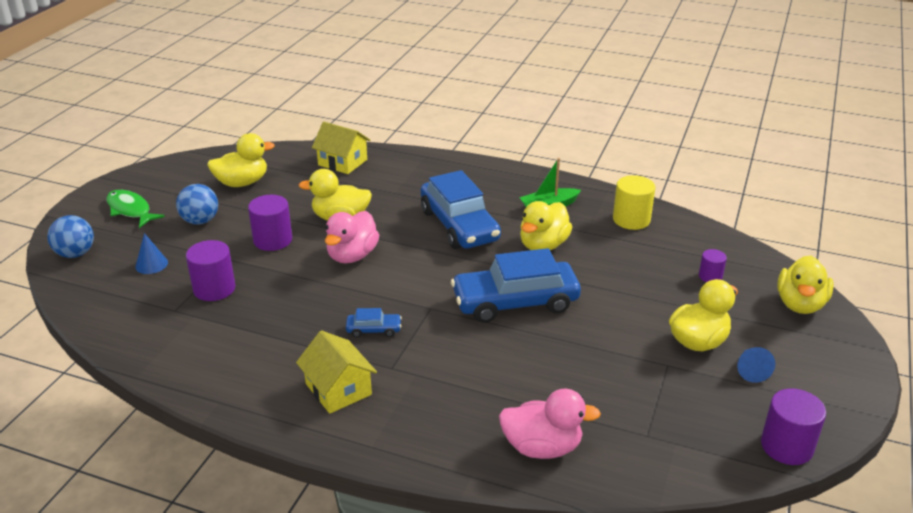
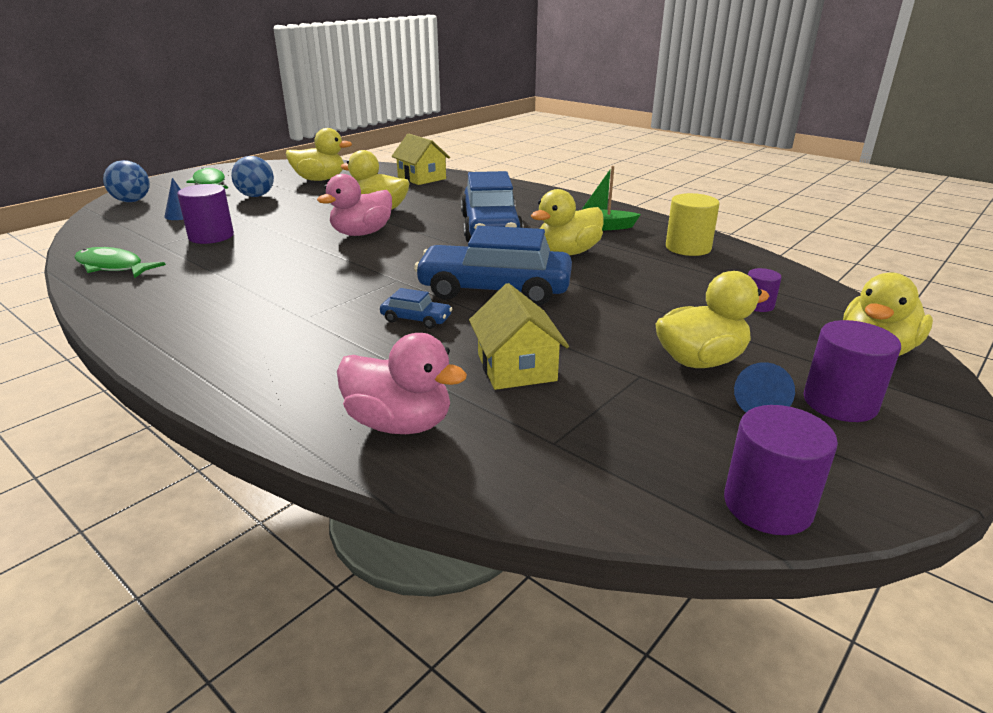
camera: 20 degrees right, 5 degrees down
(162, 349) = (113, 267): none -> green fish
(273, 240) = (302, 214): purple cylinder -> purple cylinder (839, 403)
(338, 389) = (230, 324): yellow house -> yellow house (516, 367)
(374, 330) = (321, 286): blue car -> blue car (416, 319)

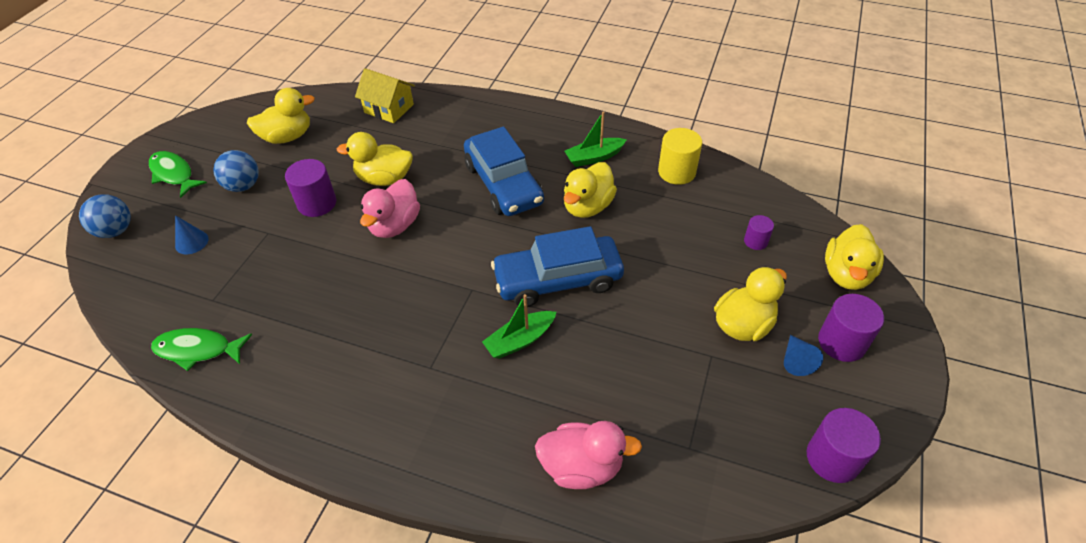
camera: 20 degrees left, 20 degrees up
(211, 236) = (254, 271): purple cylinder -> purple cylinder (317, 203)
(416, 319) = (520, 340): blue car -> green boat
(516, 367) = (626, 376): yellow house -> none

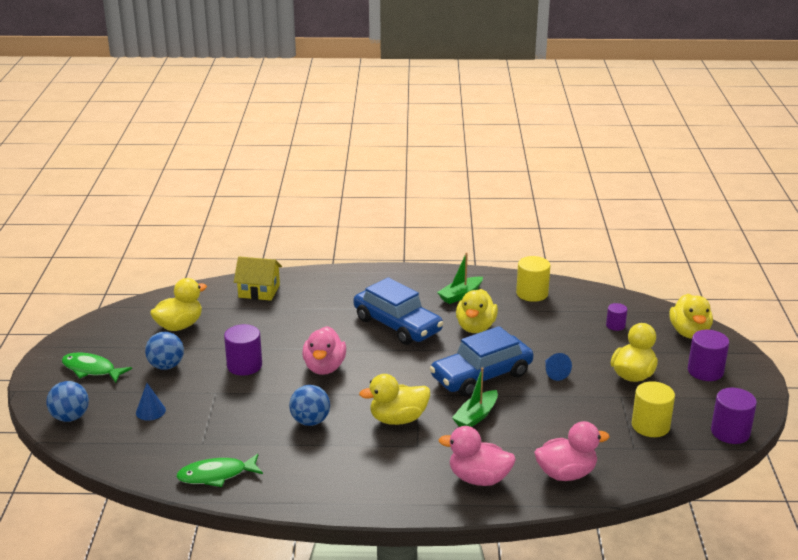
camera: 20 degrees left, 20 degrees down
(337, 298) = (310, 421): none -> blue ball
(384, 179) = (292, 339): yellow duck -> yellow duck (398, 419)
(472, 442) = (478, 479): none -> pink duck
(728, 416) = (650, 426): none -> yellow cylinder
(796, 360) = (680, 387): blue cone -> blue cone (554, 373)

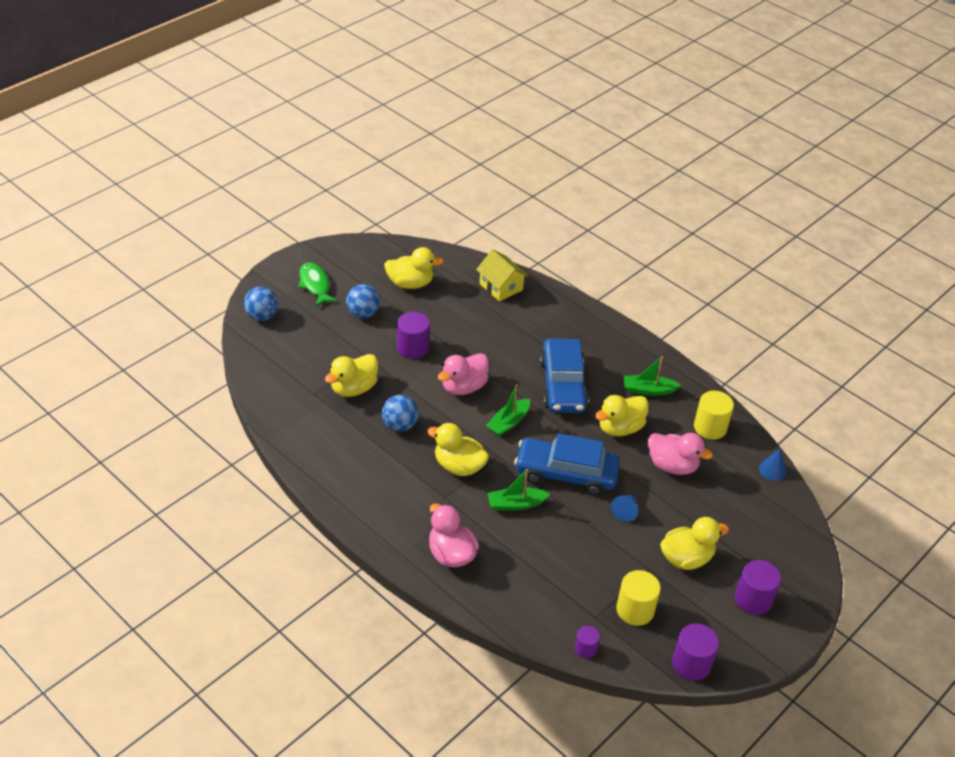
camera: 40 degrees right, 15 degrees up
(150, 411) = (312, 344): blue cone -> blue cone (772, 470)
(216, 475) = (294, 424): green fish -> none
(393, 370) = (508, 422): none -> green boat
(566, 474) = (516, 598): pink duck -> pink duck (672, 466)
(615, 325) = (738, 505): purple cylinder -> purple cylinder (585, 648)
(689, 333) = (794, 556): yellow duck -> yellow duck (353, 388)

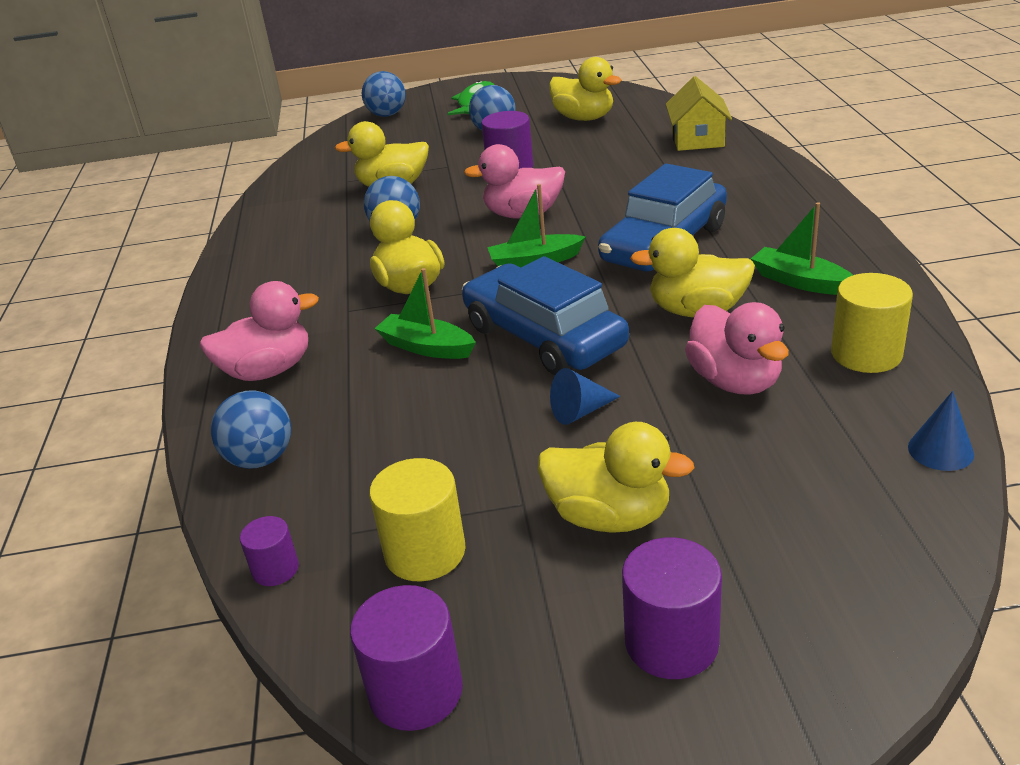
camera: 45 degrees right, 10 degrees down
(451, 554) = (268, 371): pink duck -> pink duck turned 60 degrees clockwise
(512, 603) = (260, 459): none -> blue ball

